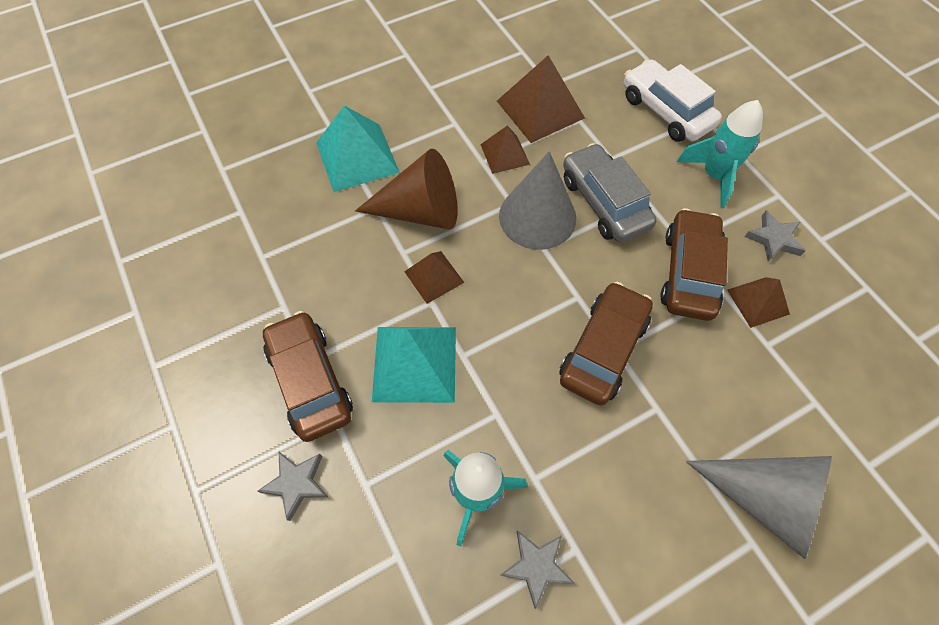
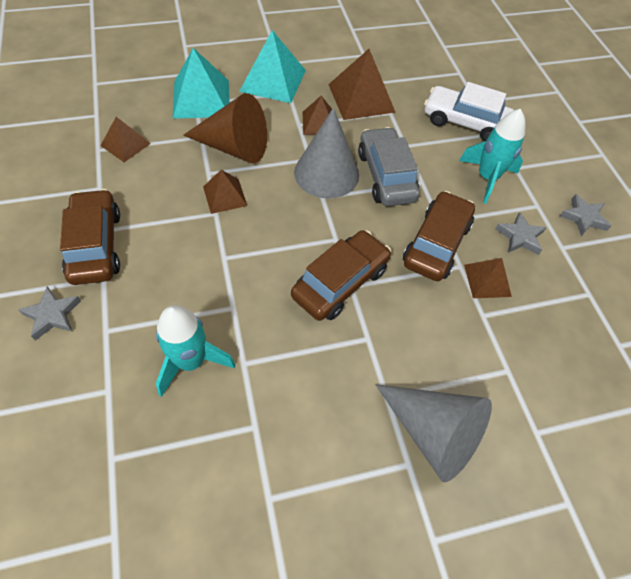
camera: 10 degrees right, 5 degrees down
(292, 241) = (125, 144): none -> brown pyramid
(415, 363) = (183, 254): turquoise pyramid -> turquoise pyramid (273, 80)
(536, 566) = (216, 429): grey star -> grey star (583, 218)
(666, 111) = (465, 122): white car -> white car turned 45 degrees counterclockwise

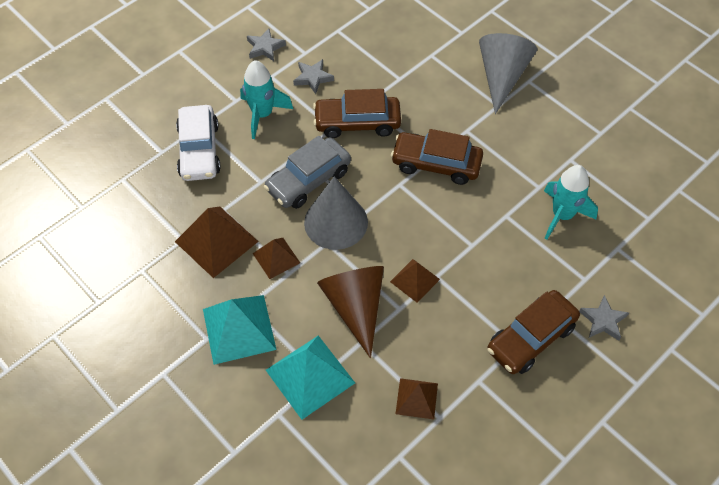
camera: 115 degrees left, 0 degrees up
(487, 280) = (368, 84): brown pyramid -> none

